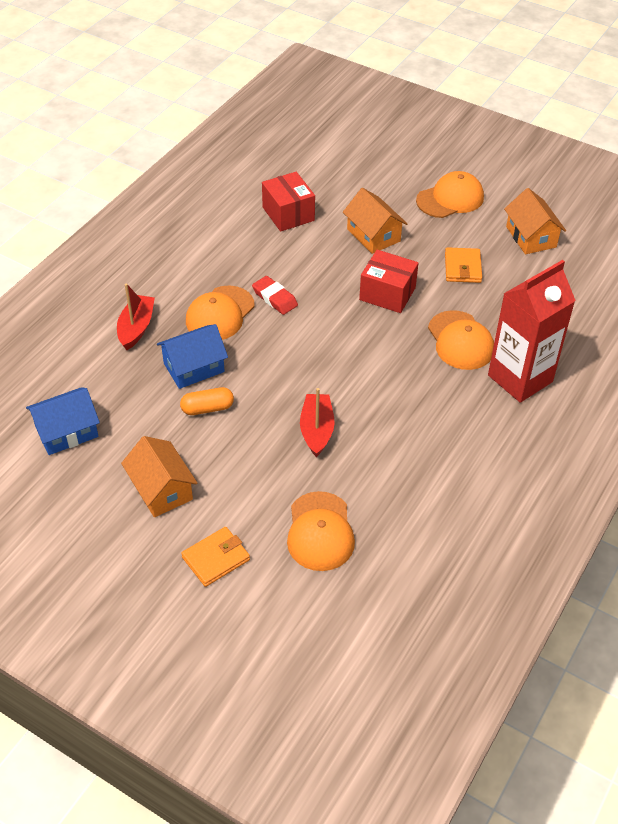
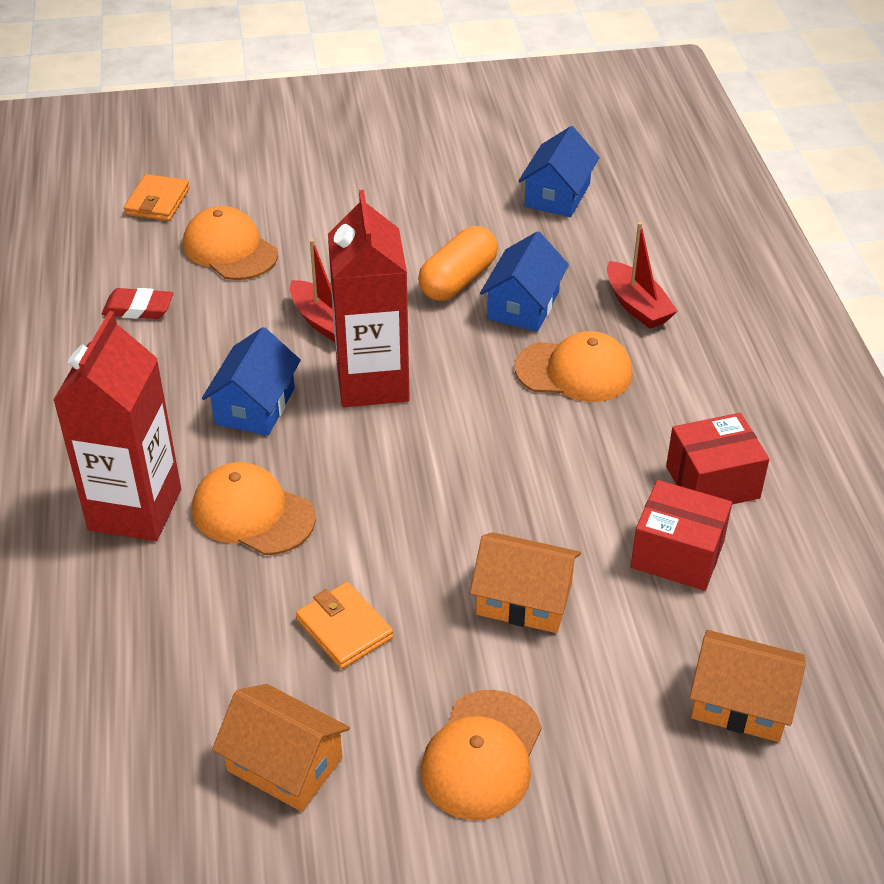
camera: 140 degrees right, 5 degrees down
(161, 489) = (412, 204): orange house -> orange house (741, 703)
(207, 408) = (458, 280): orange capsule -> orange capsule, size x1.50
(216, 558) = (302, 188): orange wallet -> orange wallet (157, 202)
(220, 314) = (574, 371): orange cap -> orange cap turned 105 degrees clockwise
(274, 298) = (539, 426): red eraser -> red eraser (138, 308)
(330, 374) = (372, 382): none -> red carton
(387, 293) = (409, 520): red box -> red box (712, 482)
(408, 399) = (255, 406): none -> blue house

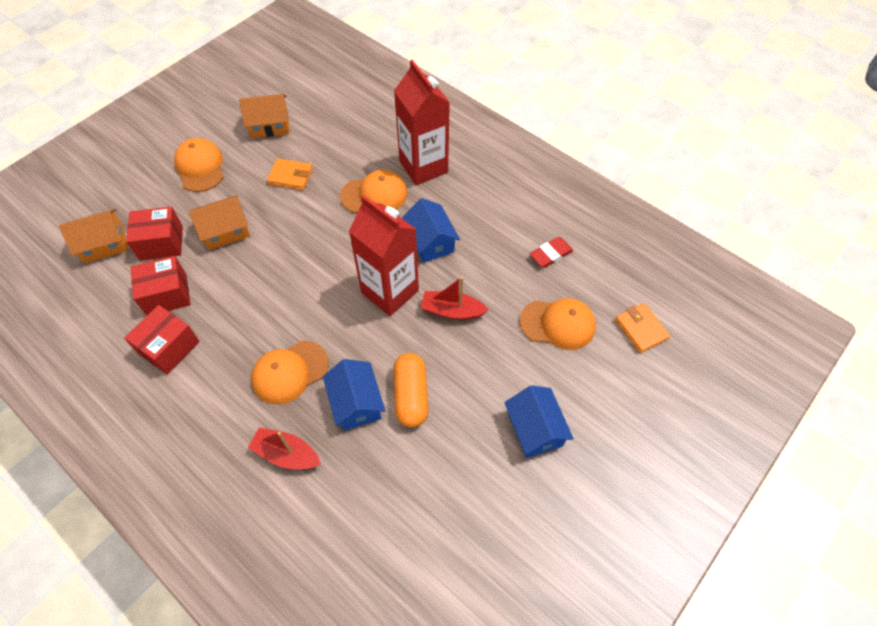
camera: 140 degrees right, 15 degrees up
(557, 195) = (417, 532): blue house -> blue house (535, 429)
(641, 644) = (161, 243): none -> red box

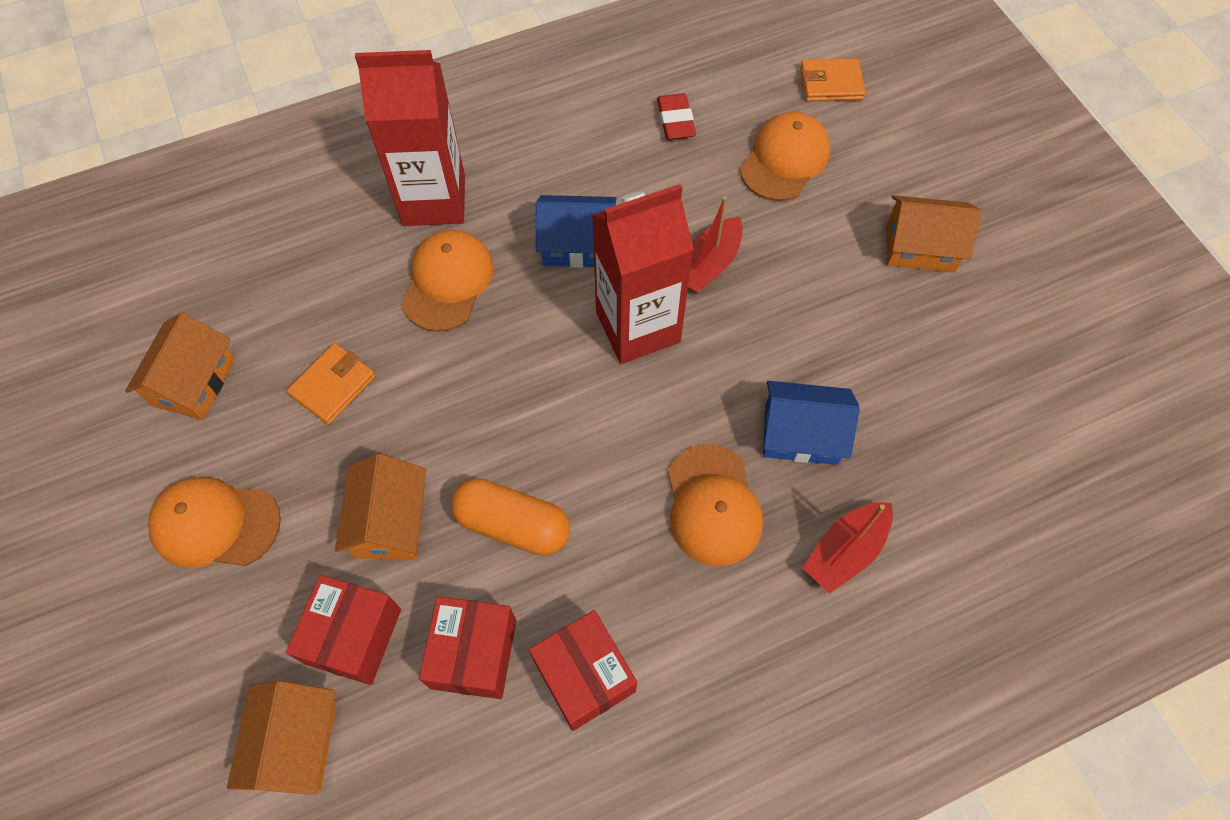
camera: 65 degrees left, 5 degrees up
(411, 395) = (817, 363): orange capsule -> orange capsule (512, 525)
(535, 429) = (920, 247): blue house -> orange house

